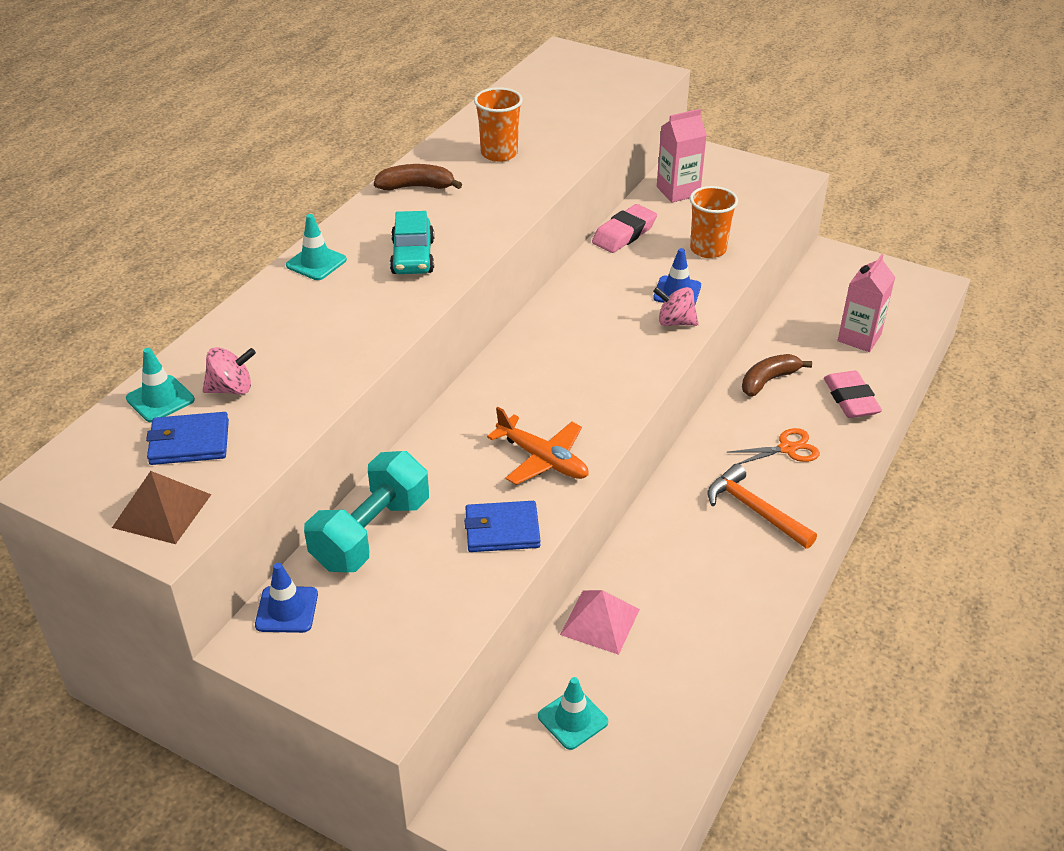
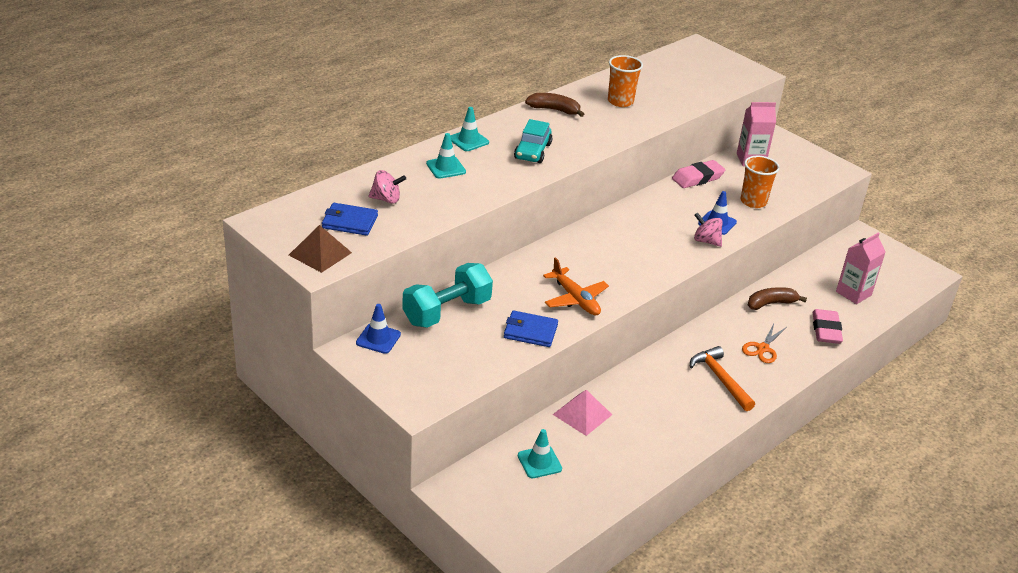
camera: 15 degrees right, 5 degrees down
(160, 399) = (341, 195): turquoise traffic cone -> turquoise traffic cone (446, 168)
(787, 448) = (762, 348): orange scissors -> orange scissors turned 120 degrees clockwise

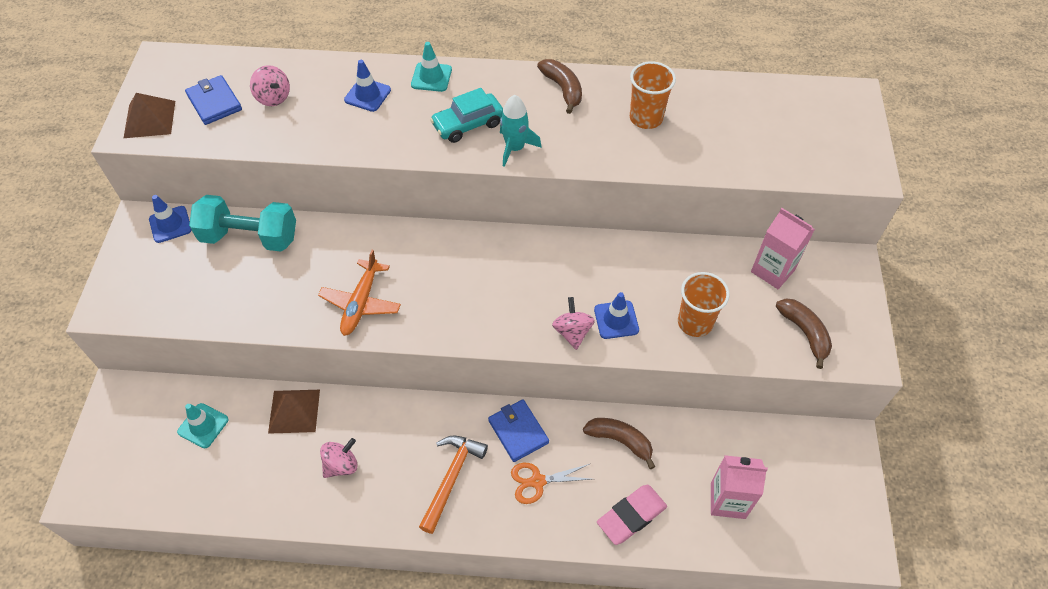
camera: 50 degrees right, 20 degrees up
(446, 168) = (367, 95): turquoise traffic cone -> blue traffic cone
(530, 331) = (279, 307): blue wallet -> blue wallet (518, 431)
(578, 148) = (515, 148): none -> turquoise rocket
(582, 414) = (294, 411): pink pyramid -> brown pyramid
(654, 417) = (341, 465): none -> pink spinning top
(697, 178) = (677, 254): pink eraser -> none
(804, 176) = (804, 333): none -> brown banana

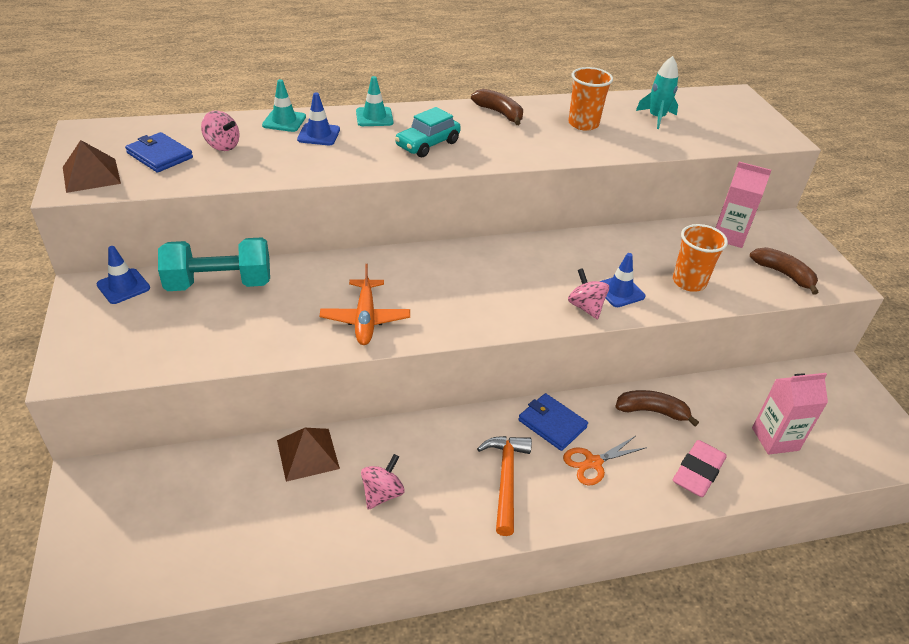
camera: 20 degrees left, 15 degrees down
(203, 425) = (205, 490): turquoise traffic cone -> turquoise traffic cone (284, 121)
(515, 148) = (481, 155): turquoise rocket -> turquoise rocket (656, 118)

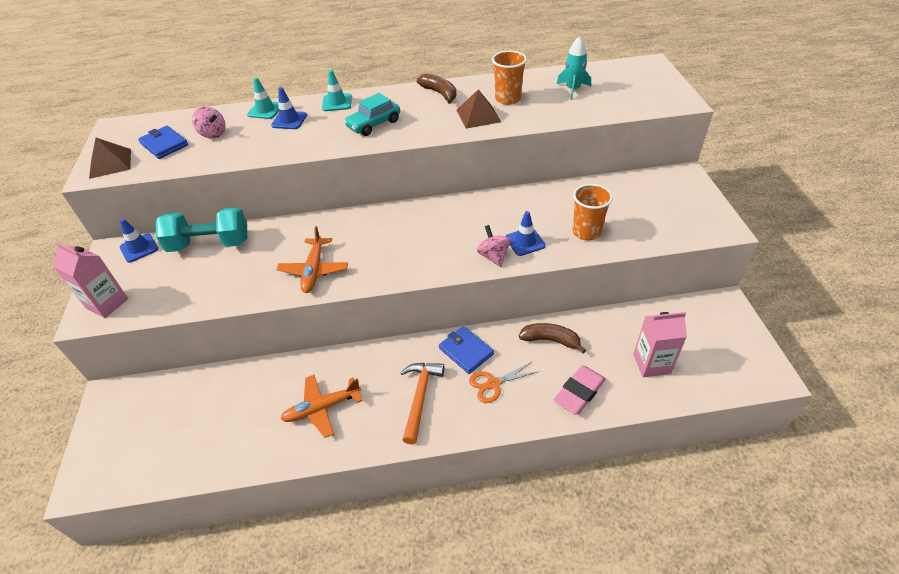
camera: 10 degrees right, 5 degrees up
(307, 454) = (271, 376): brown pyramid -> brown pyramid (478, 115)
(382, 493) = (322, 408): pink spinning top -> orange plane
(729, 236) = (631, 189): pink carton -> pink carton (107, 303)
(783, 274) = (671, 222): brown banana -> none

